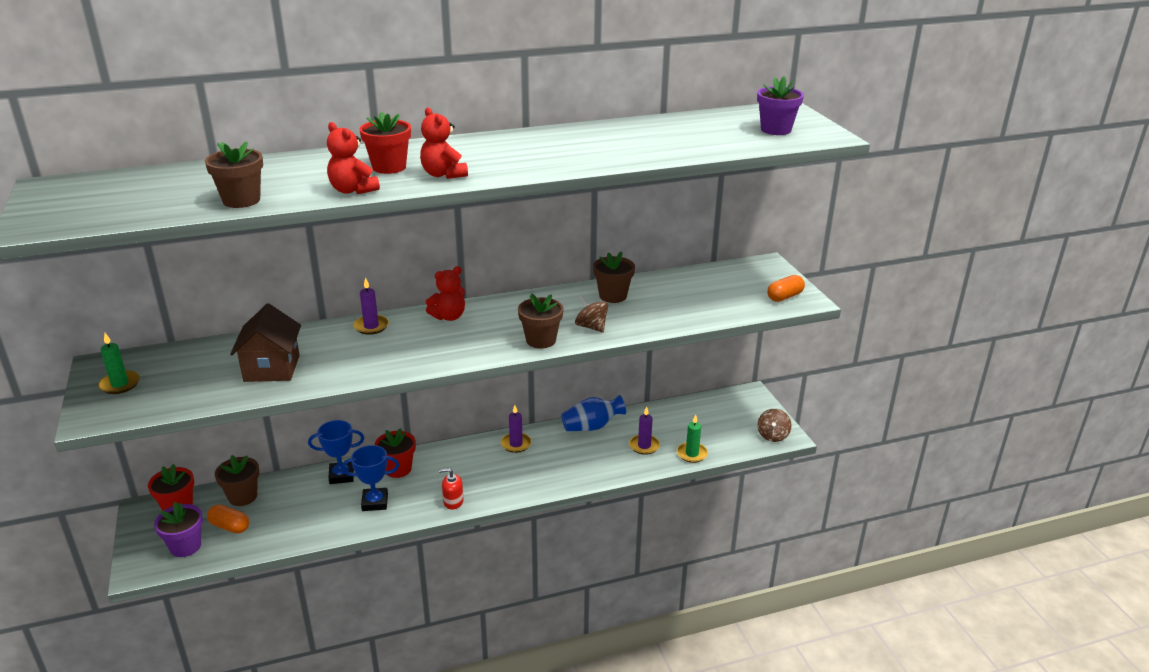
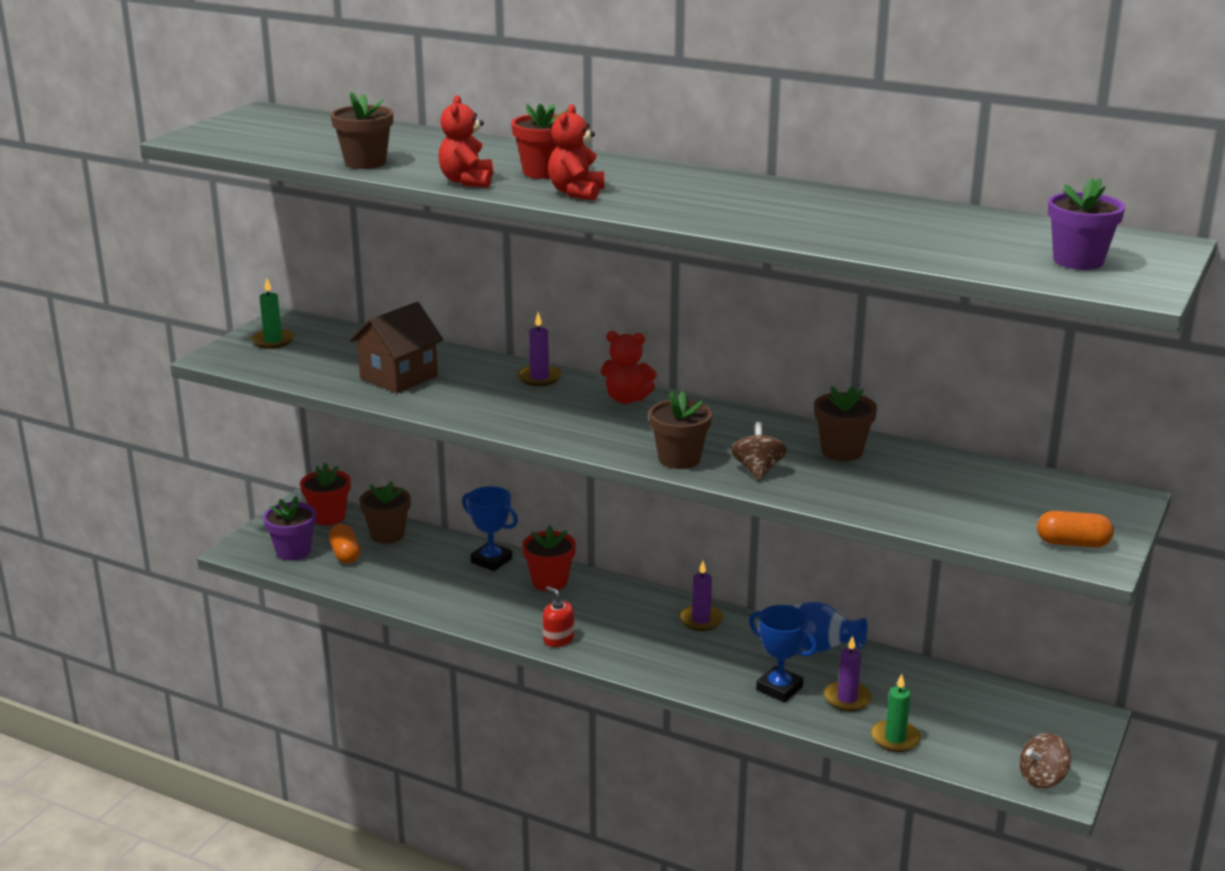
camera: 45 degrees right, 5 degrees down
(375, 502) = (487, 600): blue trophy -> blue trophy (779, 688)

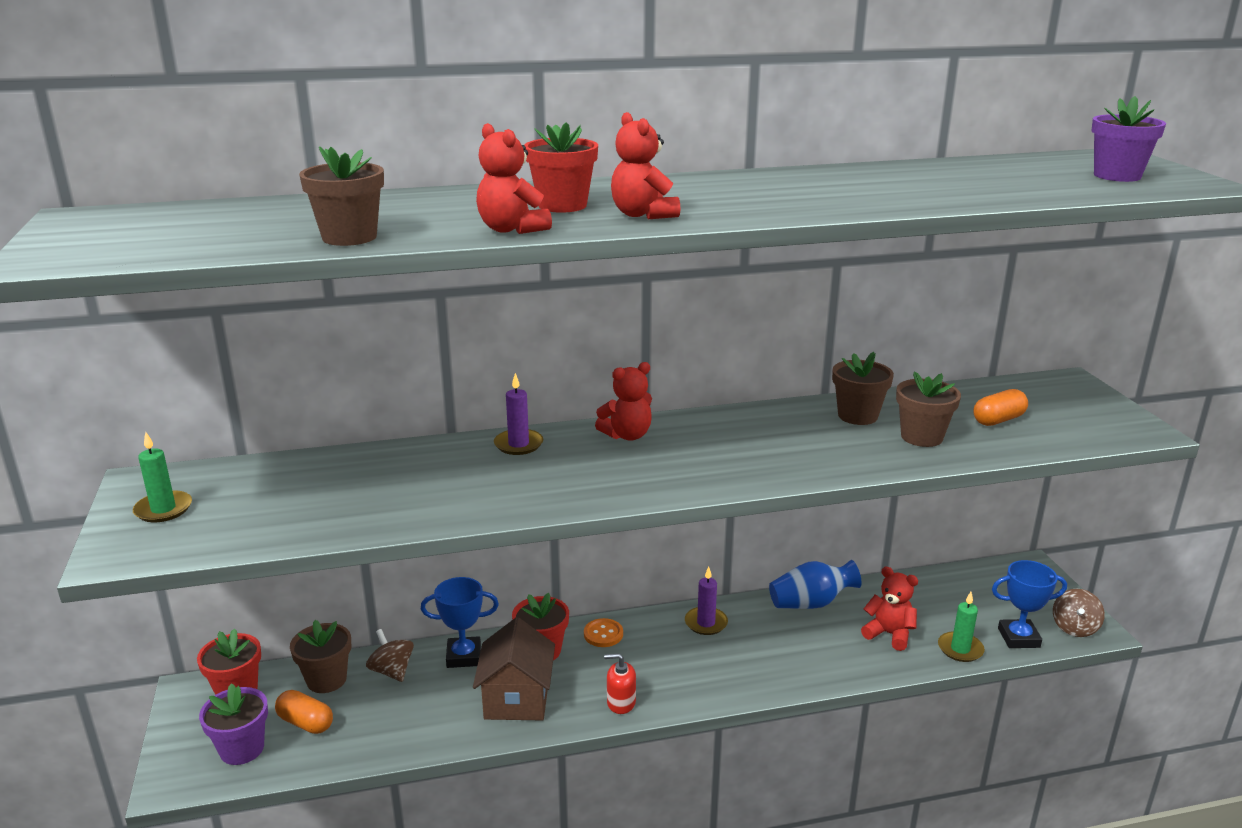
camera: 40 degrees left, 0 degrees up
(399, 377) = (378, 495): brown house -> brown house (517, 699)
(609, 591) = (603, 634): none -> orange button
(679, 459) = (763, 471): brown flower pot -> brown flower pot (921, 437)
(758, 470) = (834, 456): brown spinning top -> brown spinning top (392, 671)
(779, 688) = (837, 652): blue trophy -> blue trophy (1018, 638)
(847, 699) = (889, 634): purple candle -> red teddy bear
(1072, 543) = (1109, 425): orange capsule -> orange capsule (998, 420)

